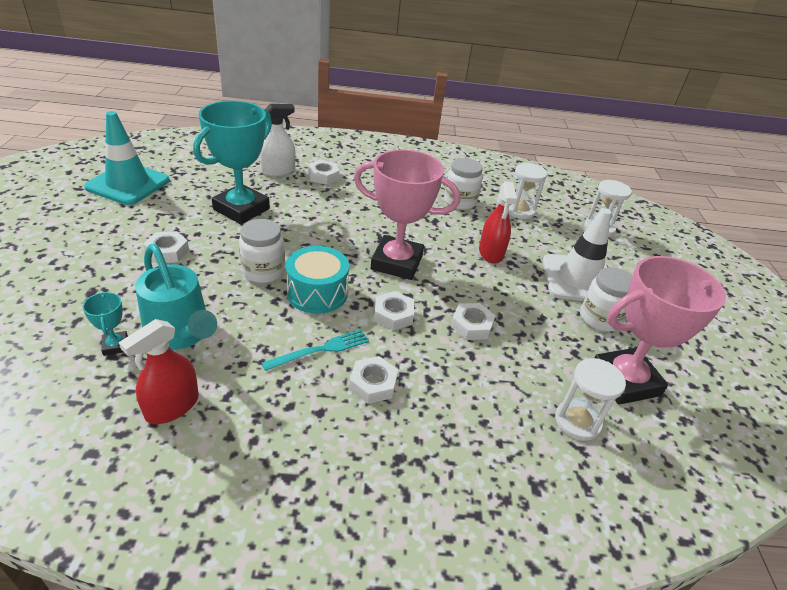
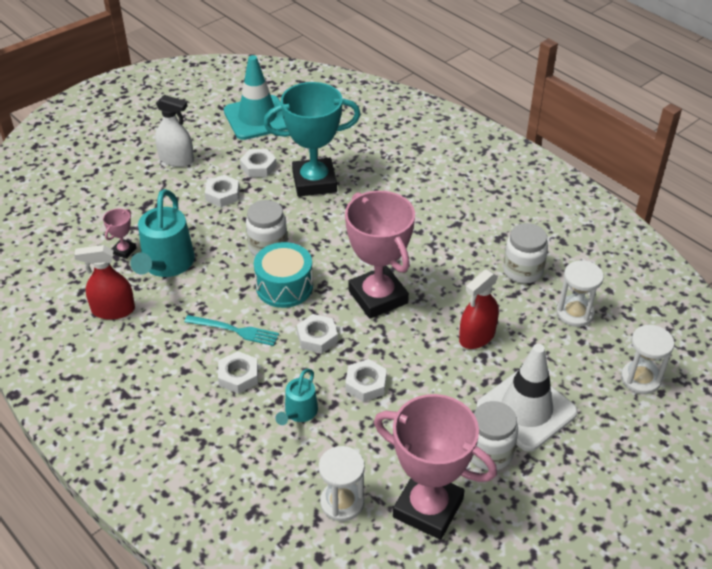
camera: 50 degrees right, 5 degrees up
(115, 346) = (124, 250): turquoise trophy -> pink trophy
(278, 171) = (389, 156): white spray bottle -> white spray bottle (176, 159)
(323, 176) = (423, 179): white nut -> white nut (258, 167)
(458, 379) = (299, 413): none -> turquoise watering can

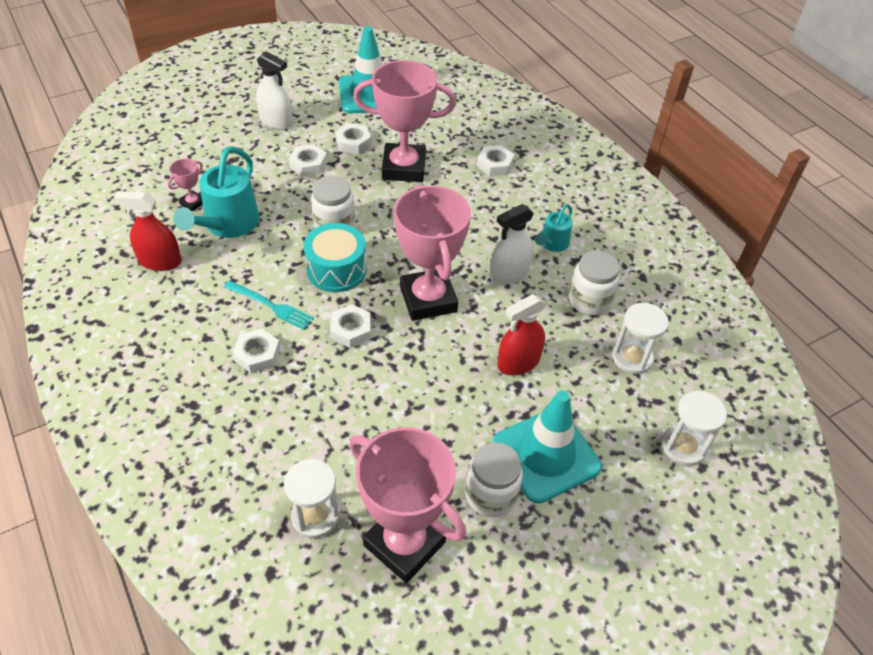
camera: 10 degrees right, 5 degrees up
(299, 413) = (305, 407): turquoise watering can -> turquoise watering can (552, 244)
(314, 182) = (404, 168): turquoise trophy -> pink trophy
(366, 384) = (384, 390): white nut -> white nut (495, 164)
(444, 260) = (509, 273): none -> white spray bottle
(526, 409) = (546, 455): white traffic cone -> turquoise traffic cone

